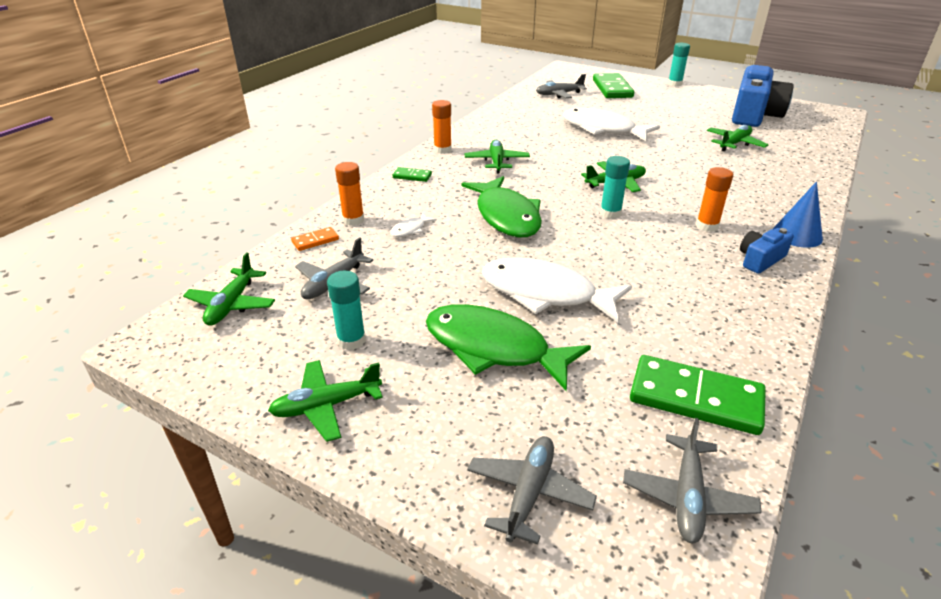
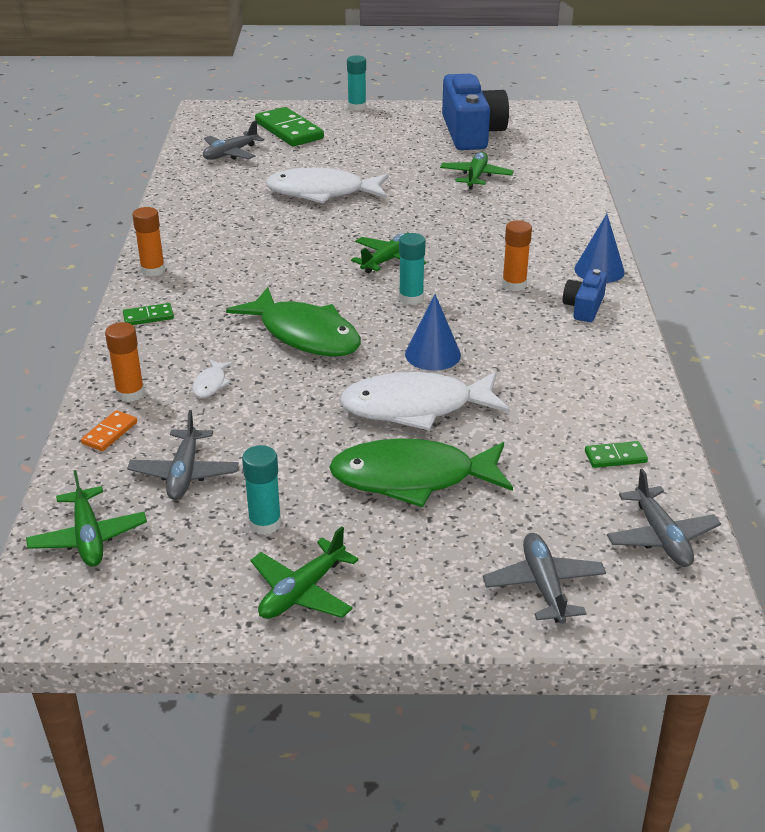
camera: 30 degrees left, 0 degrees up
(496, 162) = (235, 269): green plane -> none
(593, 258) = (433, 354): none -> blue cone
(695, 398) = (615, 457): green domino -> green domino, size x0.48

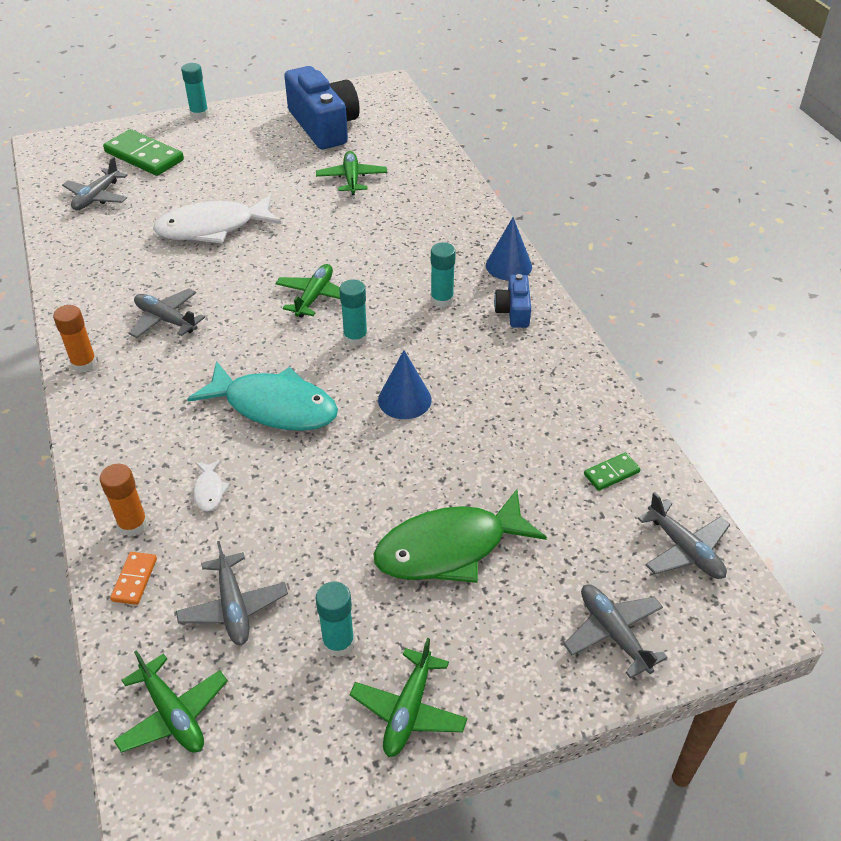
camera: 20 degrees left, 10 degrees up
(148, 317) = (107, 423): green domino -> none
(242, 252) = (166, 320): none -> grey plane
(305, 335) = (275, 406): green fish -> turquoise fish
(415, 407) = (416, 466): white fish -> none
(514, 285) = (442, 300): orange glue stick -> turquoise glue stick

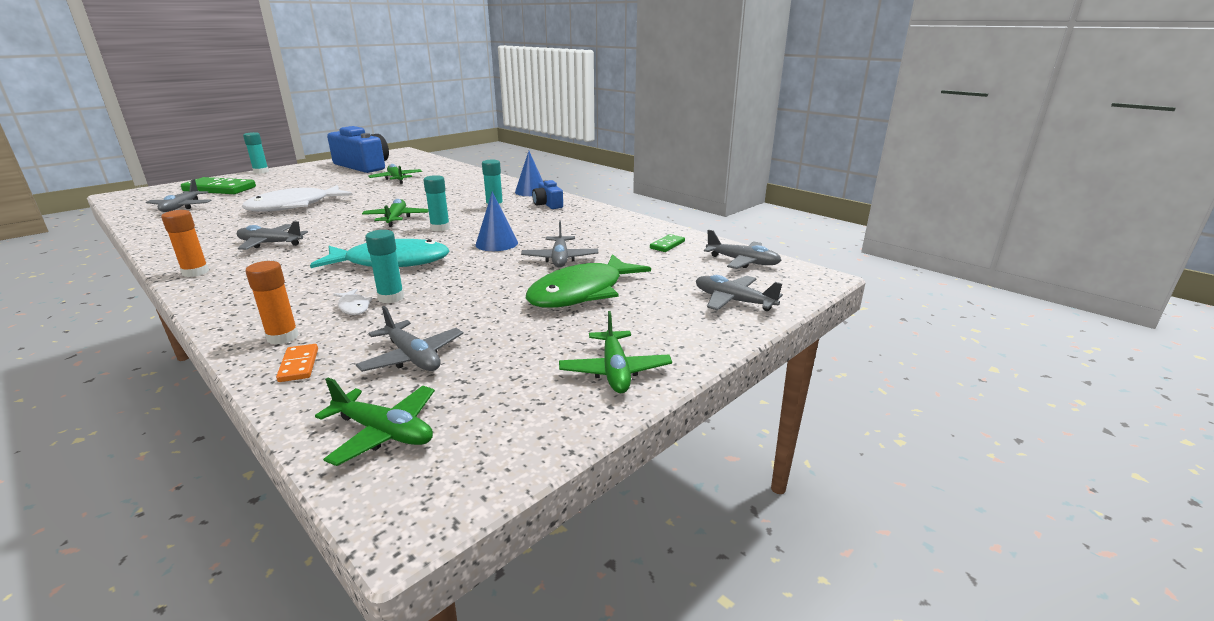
camera: 25 degrees left, 20 degrees down
(338, 642) = (525, 353): turquoise glue stick -> turquoise glue stick (391, 298)
(461, 462) = (560, 259): none -> grey plane

